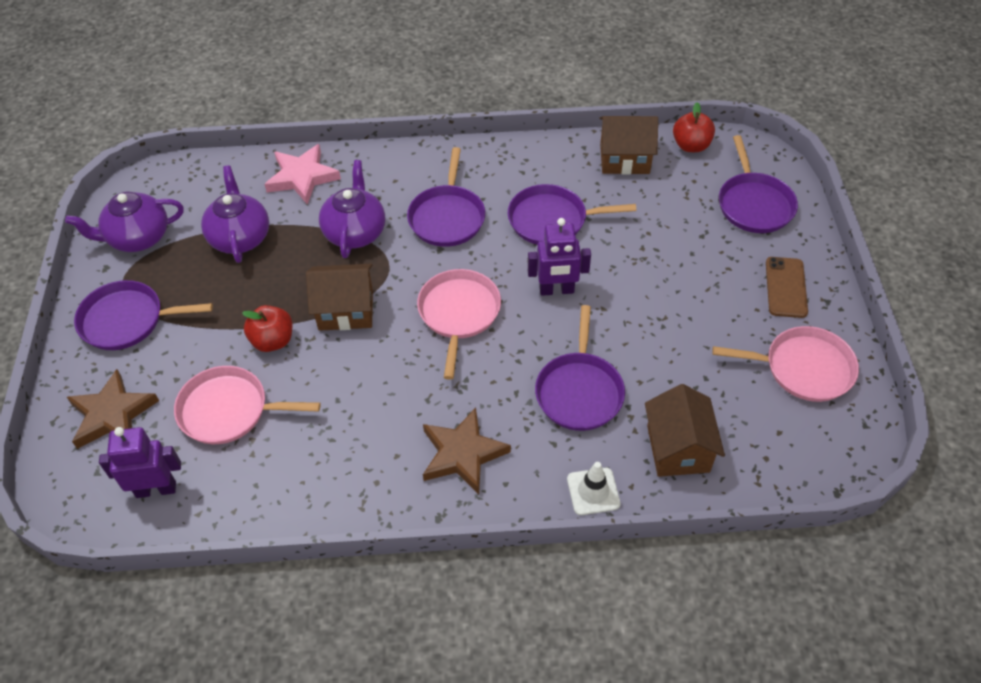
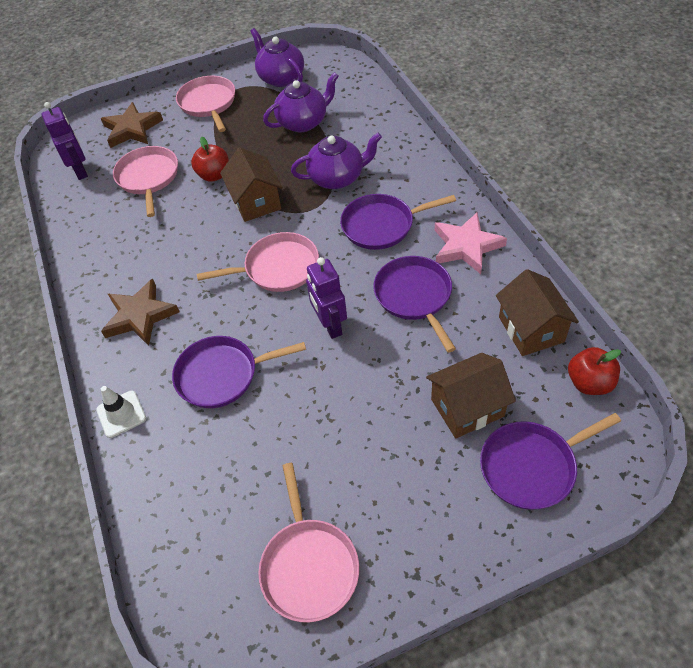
camera: 75 degrees right, 0 degrees up
(127, 320) = (208, 103): purple pan -> pink pan
(302, 177) = (380, 129): pink star -> pink star (466, 246)
(678, 448) = (179, 468): brown house -> brown house (467, 407)
(786, 287) = (418, 526): brown phone -> none

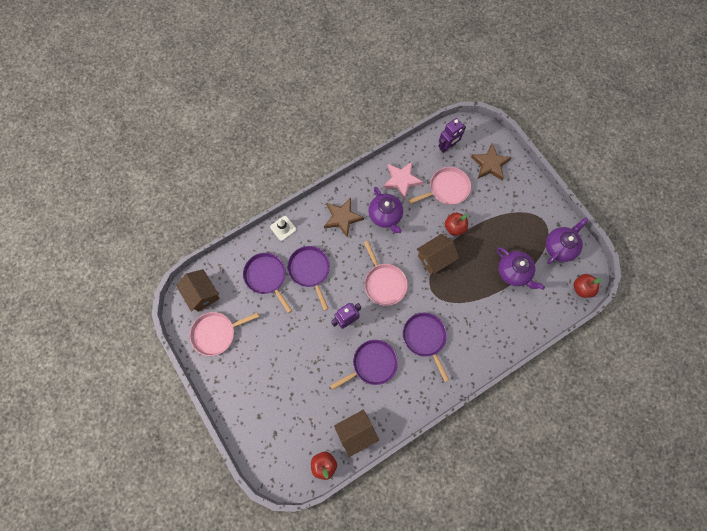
camera: 75 degrees right, 20 degrees up
(208, 103) = (523, 205): pink pan -> none
(337, 178) = (463, 304): purple teapot -> purple teapot (385, 215)
(343, 65) = (582, 288): none -> red apple
(466, 246) = (414, 391): pink star -> pink star (401, 180)
(467, 407) = (302, 399): brown house -> brown house (202, 294)
(531, 466) = (272, 433): purple pan -> purple pan (266, 277)

